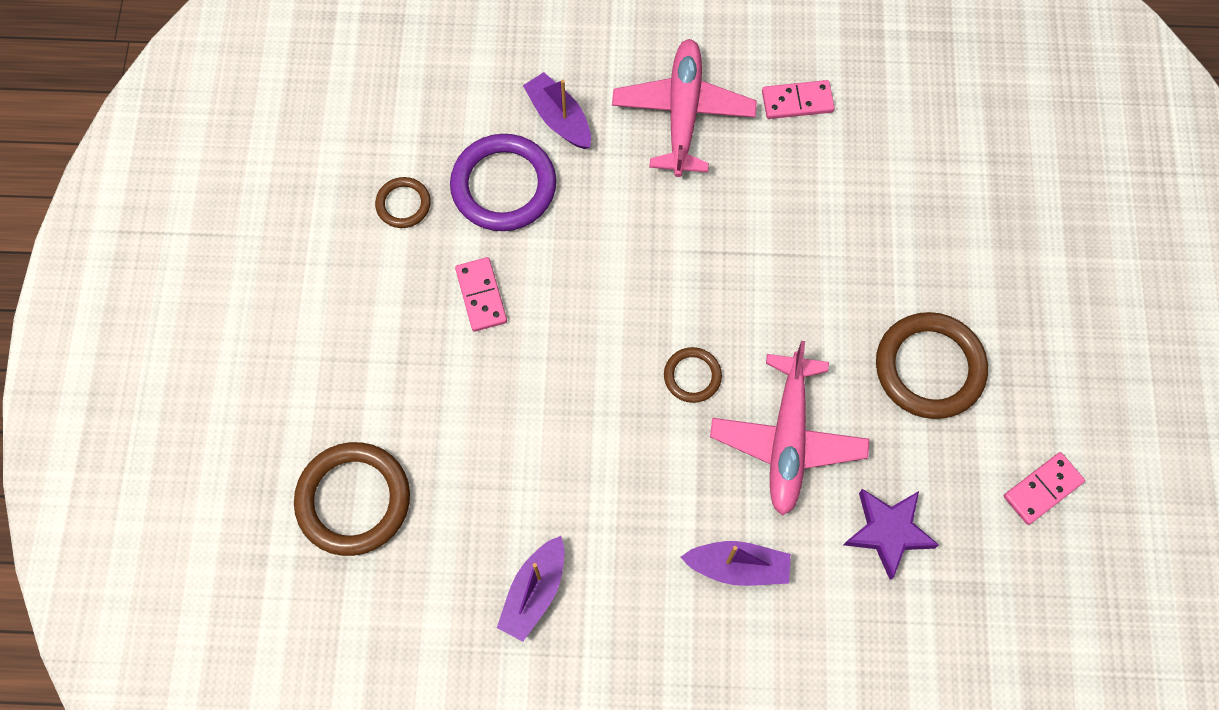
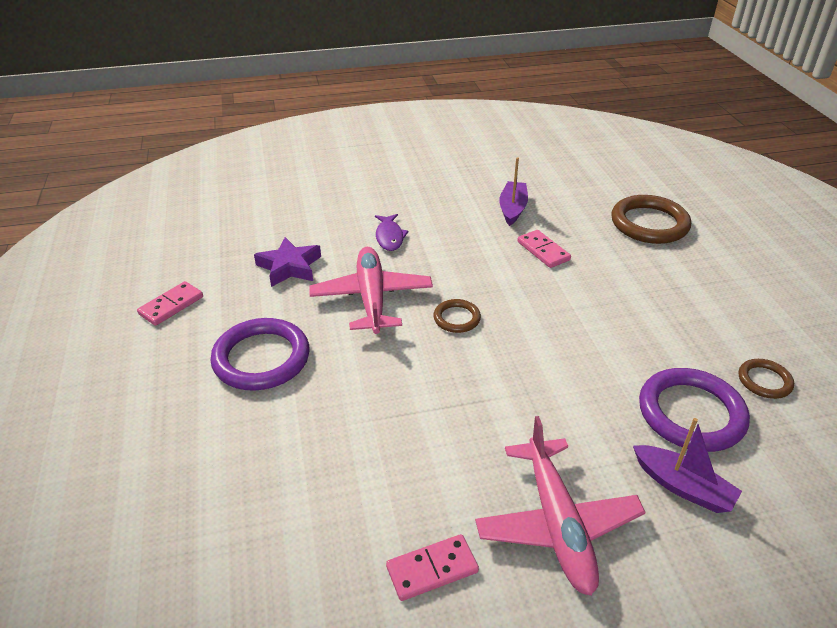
camera: 165 degrees right, 30 degrees down
(481, 296) = (649, 334): pink domino -> pink domino (543, 251)
(738, 566) = (389, 237): purple boat -> purple fish
(929, 368) = (261, 358): brown ring -> purple ring

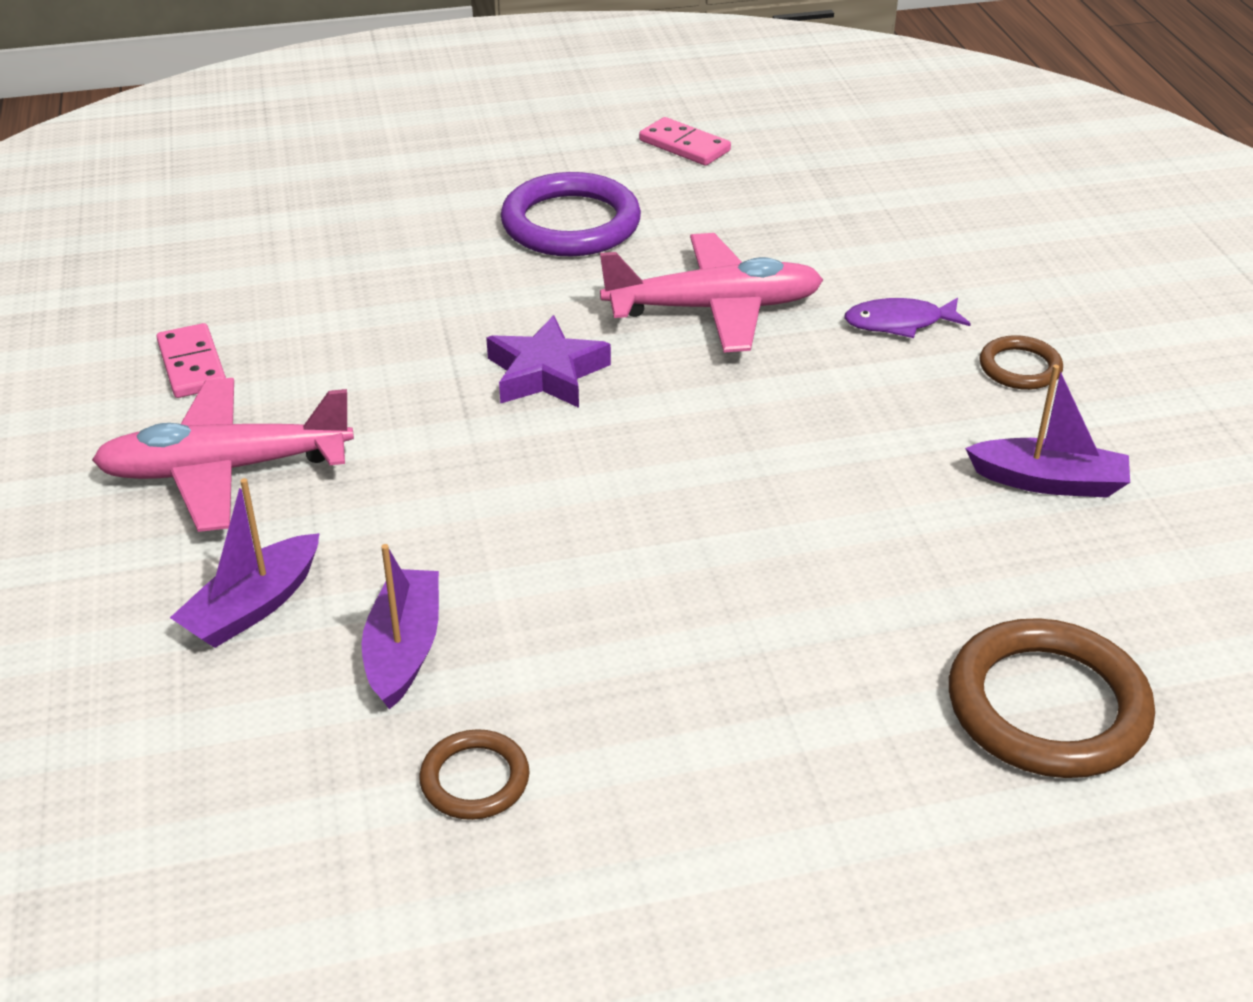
camera: 90 degrees right, 0 degrees up
(289, 267) = (790, 229): purple star -> purple star (546, 373)
(456, 318) = (663, 395): brown ring -> brown ring (1020, 367)
(543, 251) = (890, 514): pink domino -> none
(691, 413) = (404, 649): purple ring -> purple boat

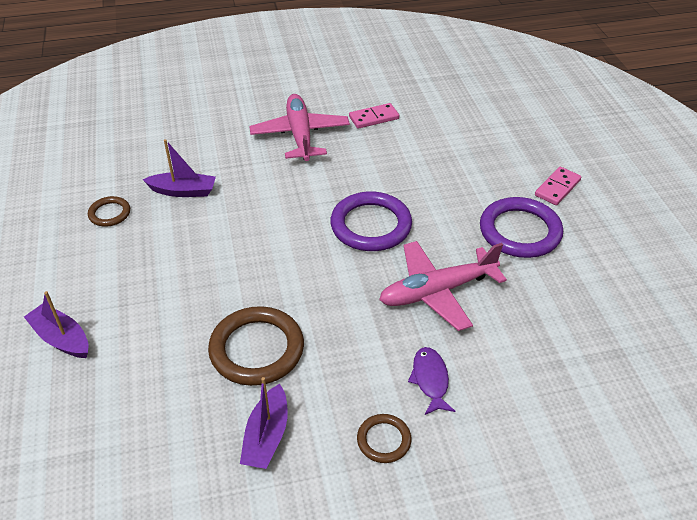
camera: 90 degrees right, 5 degrees up
(253, 606) = (215, 151): purple boat -> purple boat (61, 338)
(546, 373) = (371, 225): purple star -> purple ring
(684, 146) = (632, 282): pink domino -> pink domino (557, 188)
(714, 309) = (437, 291): pink plane -> pink plane turned 75 degrees clockwise
(1047, 706) = (94, 405): brown ring -> brown ring (257, 349)

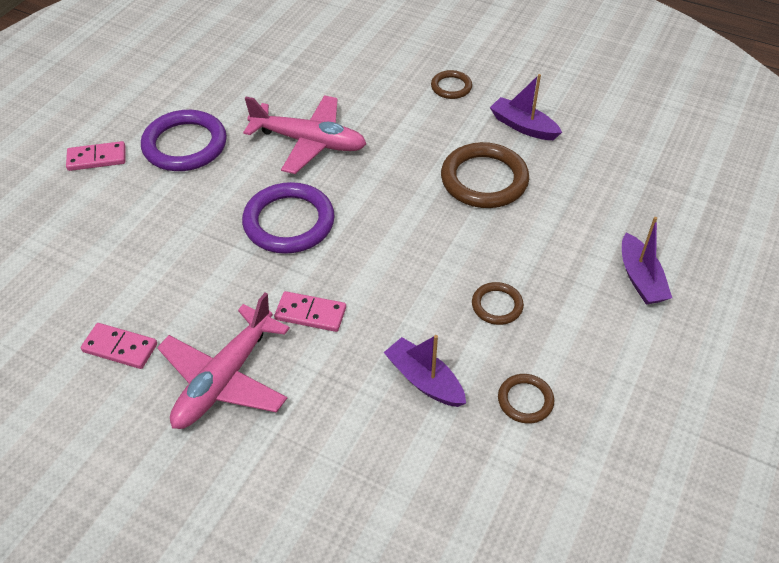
camera: 140 degrees left, 5 degrees up
(168, 256) = (497, 305): none -> brown ring
(267, 436) = (523, 126): purple boat -> purple boat turned 105 degrees counterclockwise
(289, 185) = (310, 313): none -> pink domino
(430, 380) = (385, 98): purple fish -> none

